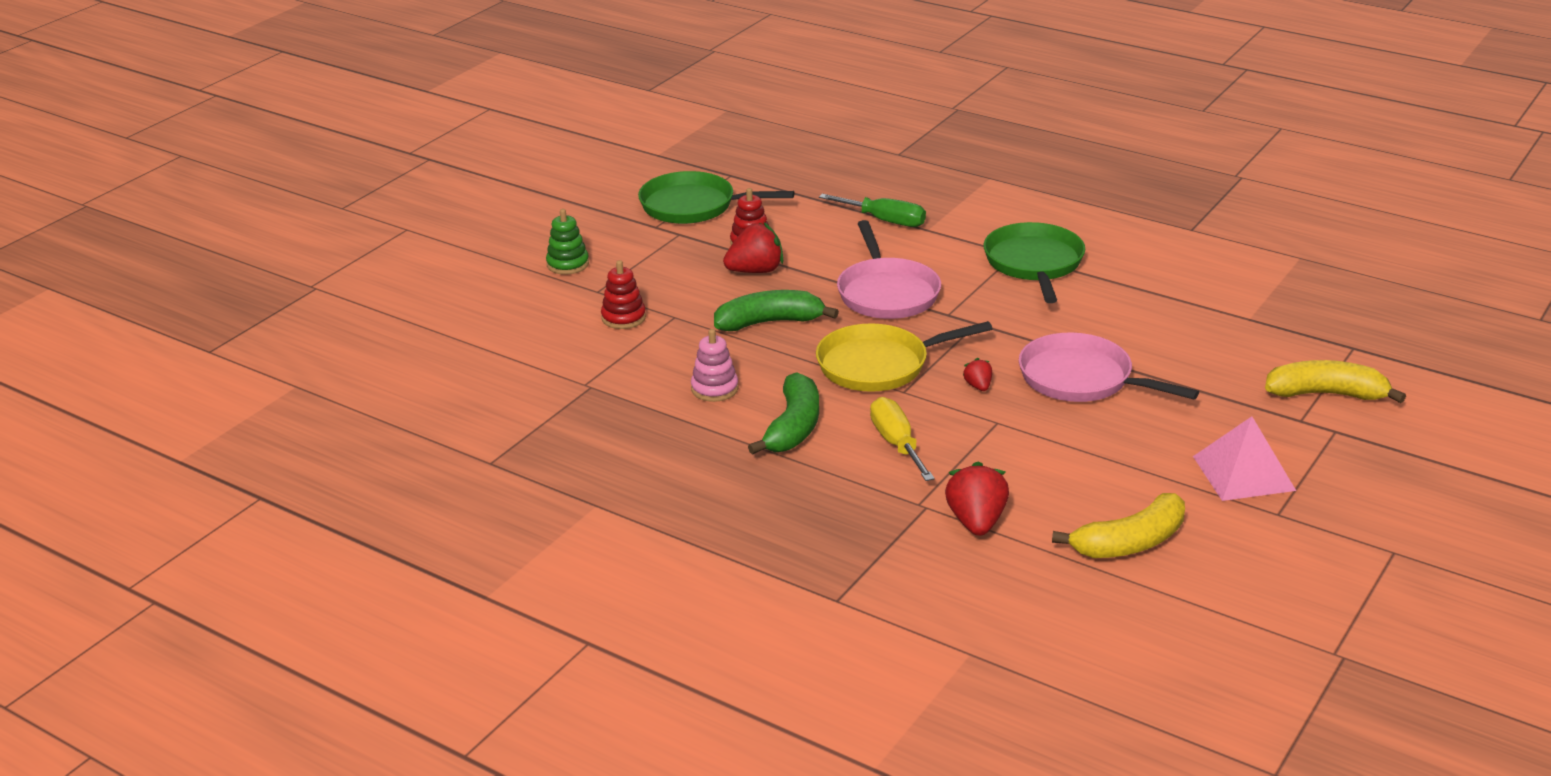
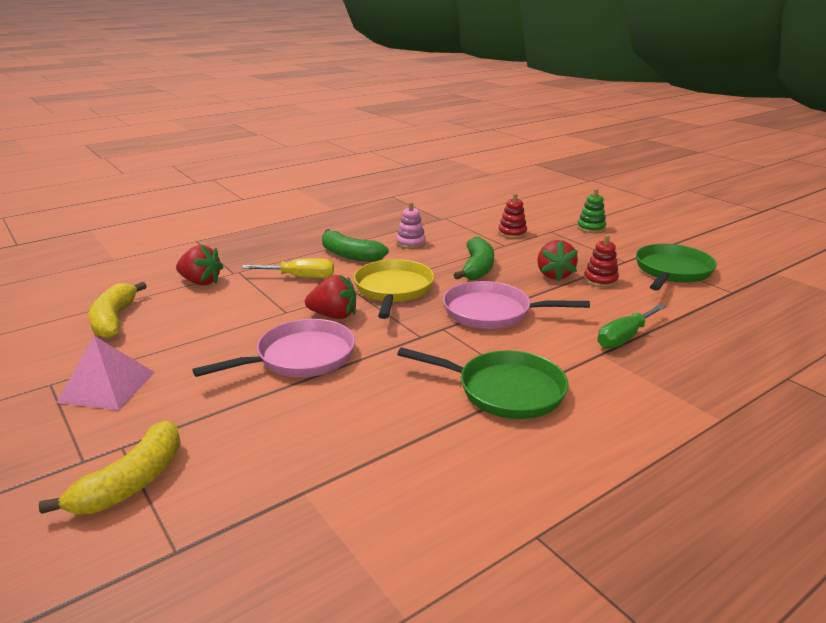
camera: 110 degrees right, 5 degrees down
(978, 386) = (334, 315): red strawberry -> red strawberry, size x1.94

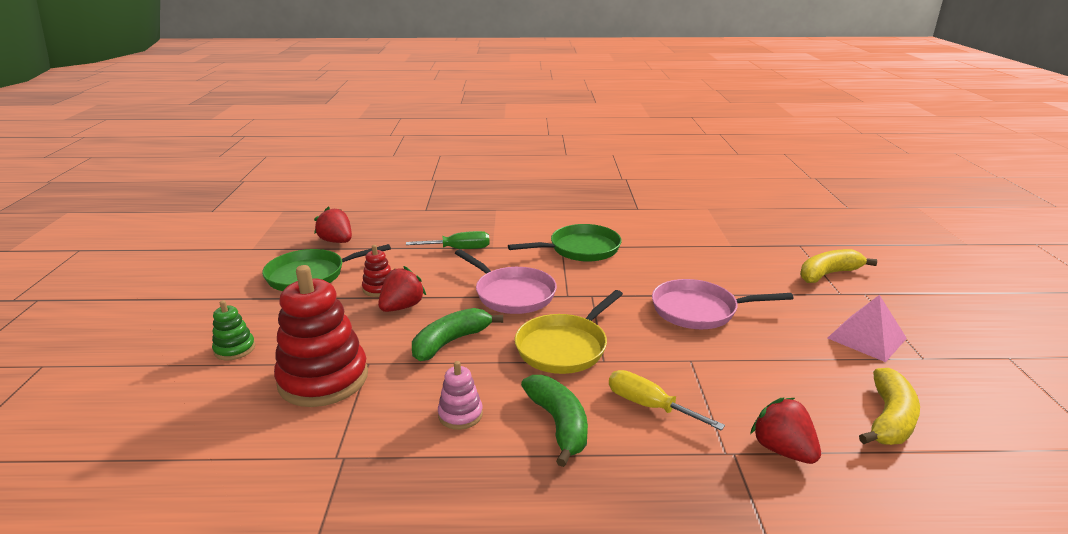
camera: 145 degrees left, 0 degrees up
(334, 315) = (646, 338): red strawberry -> red strawberry (337, 241)
(504, 390) = (580, 249): green pan -> green pan turned 105 degrees clockwise
(512, 233) = (323, 379): red stacking toy -> red stacking toy, size x2.12

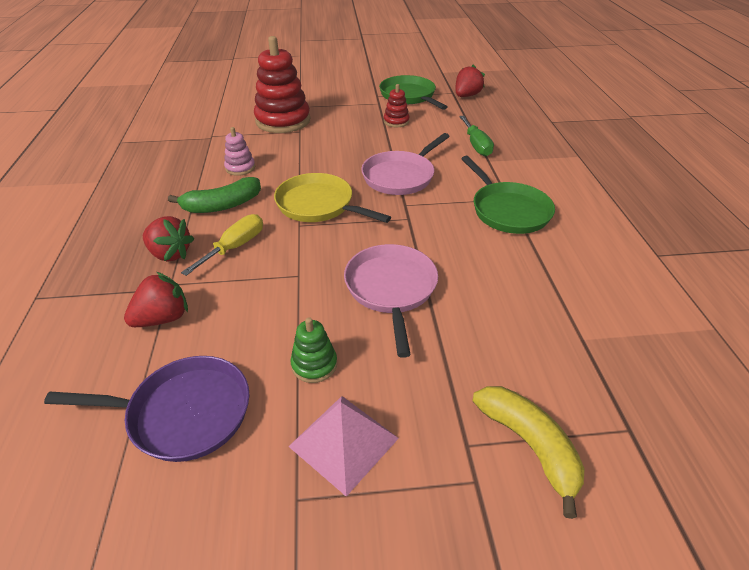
camera: 85 degrees right, 15 degrees up
(234, 349) = (315, 92): green stacking toy -> green stacking toy (314, 364)
(402, 307) = (371, 133): red strawberry -> red strawberry (170, 254)
(450, 342) = (324, 156): green banana -> none
(889, 419) = (183, 413): yellow banana -> purple pan

